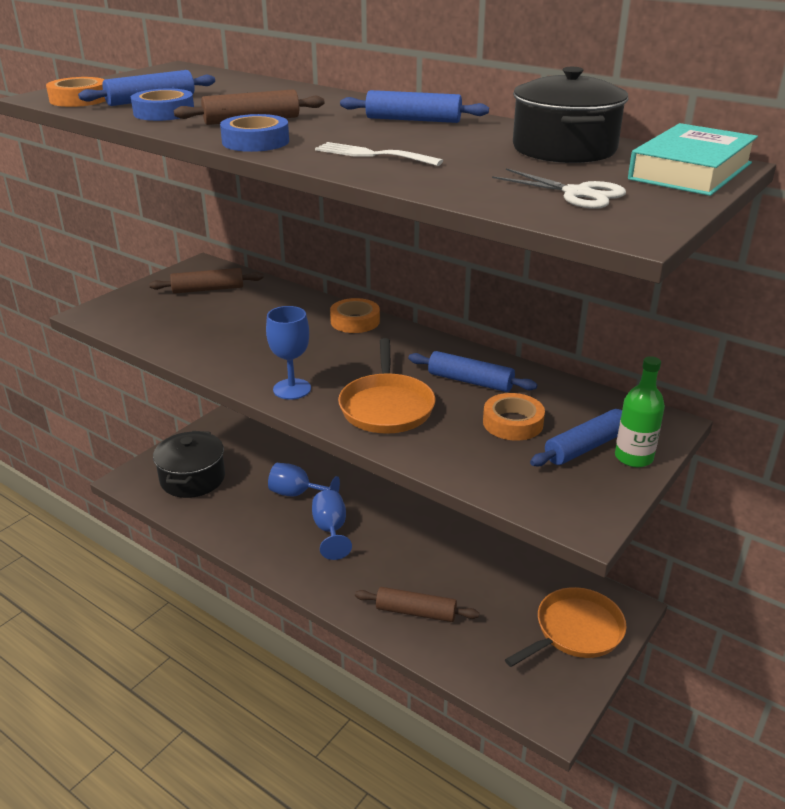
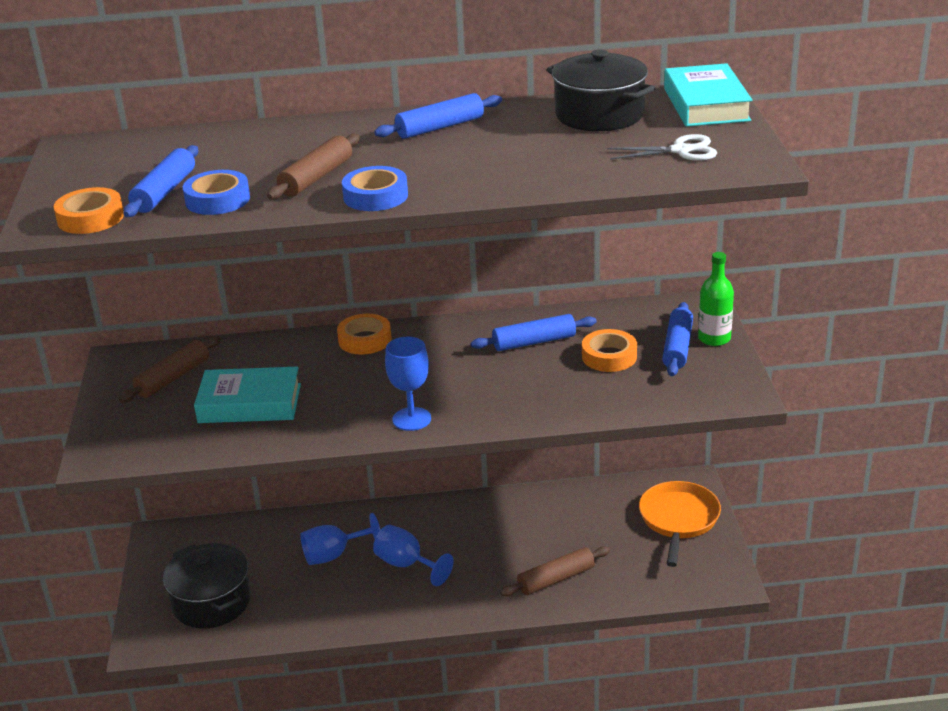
camera: 40 degrees left, 0 degrees up
(219, 326) = (250, 403): none -> turquoise book
(372, 155) = (489, 172): white fork -> none
(386, 407) = (506, 392): orange pan -> none

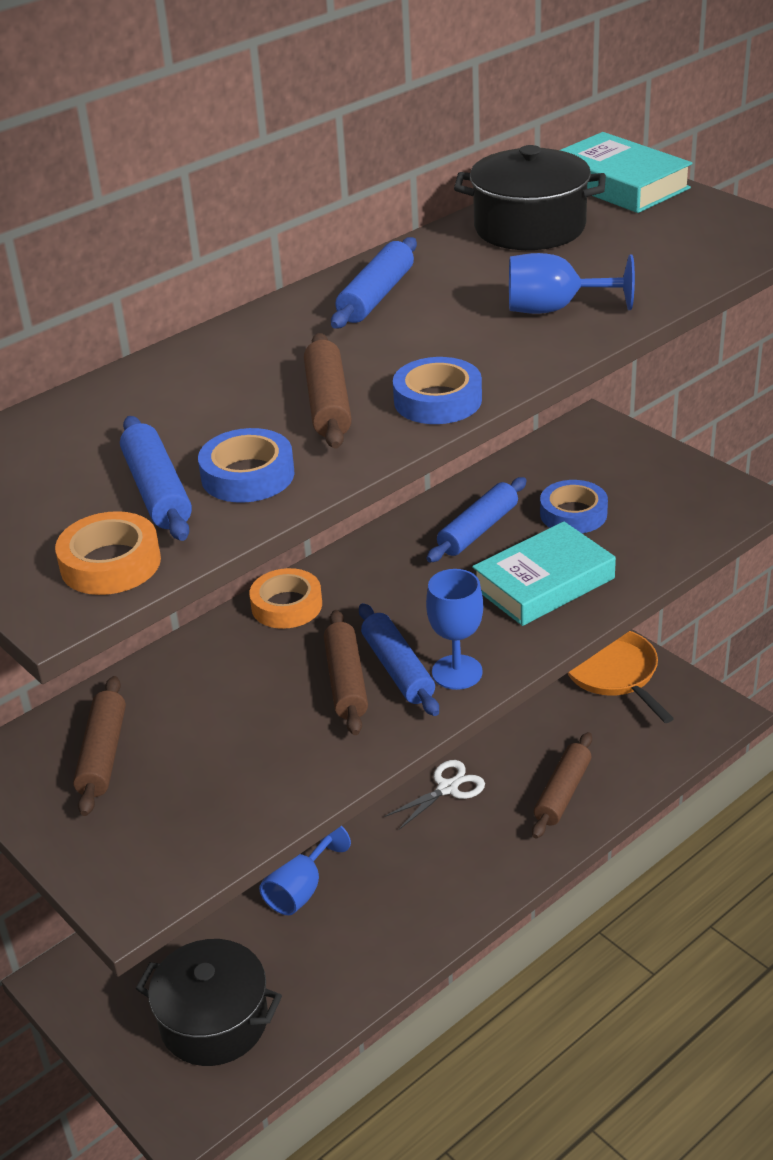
camera: 35 degrees left, 5 degrees up
(250, 403) = (244, 741): turquoise book -> turquoise book (544, 583)
(343, 396) = (346, 681): none -> brown rolling pin
(406, 565) = (394, 858): blue goblet -> blue goblet (554, 309)
(609, 356) = (573, 514): orange tape -> blue tape
(677, 347) = (626, 477): blue rolling pin -> blue rolling pin (398, 669)
(680, 150) = (675, 240): white scissors -> white scissors (447, 788)
(714, 338) = (649, 454): green bottle -> none

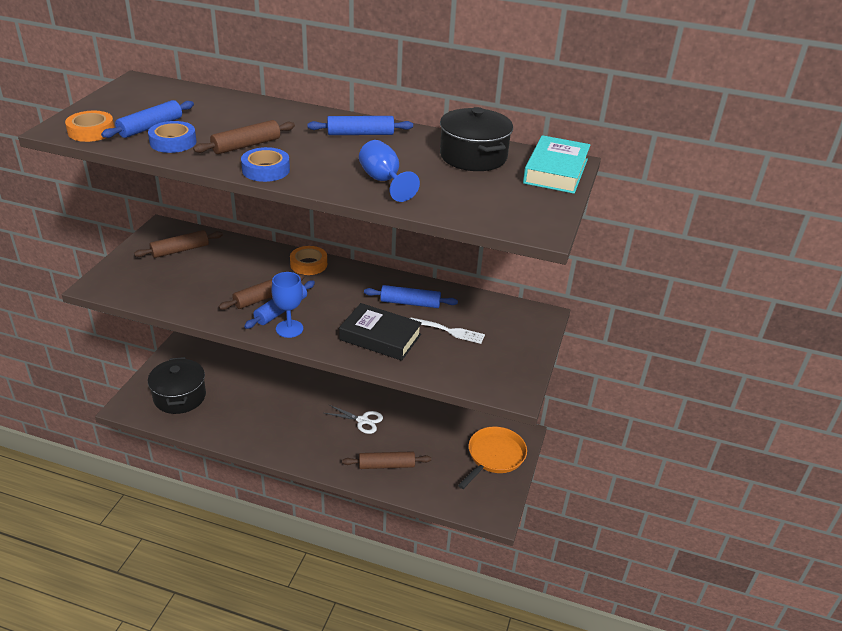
camera: 55 degrees right, 0 degrees up
(300, 889) = (268, 394): blue goblet -> none
(544, 583) = (380, 337): turquoise book -> black book
(573, 514) = (449, 331): blue tape -> white fork

